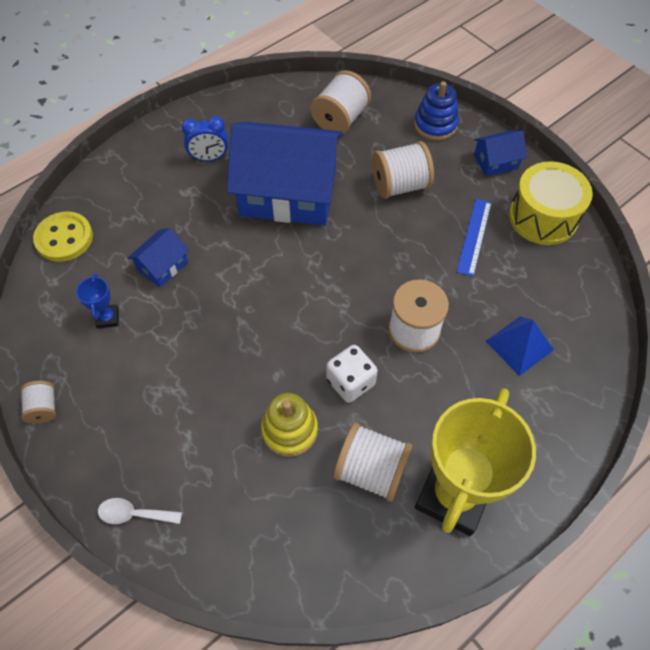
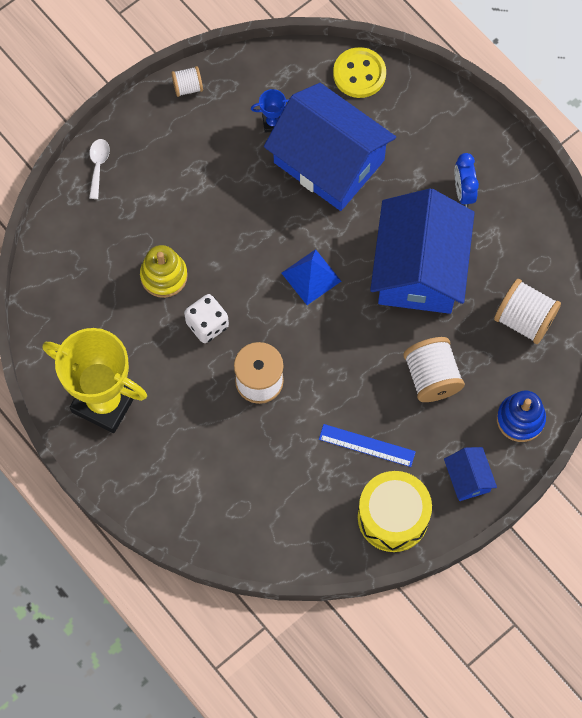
camera: 90 degrees right, 10 degrees up
(162, 266) = (328, 161): blue house -> blue house, size x2.33
(371, 470) = (127, 339): white spool -> none
(519, 345) = (242, 473): blue pyramid -> blue pyramid (311, 277)

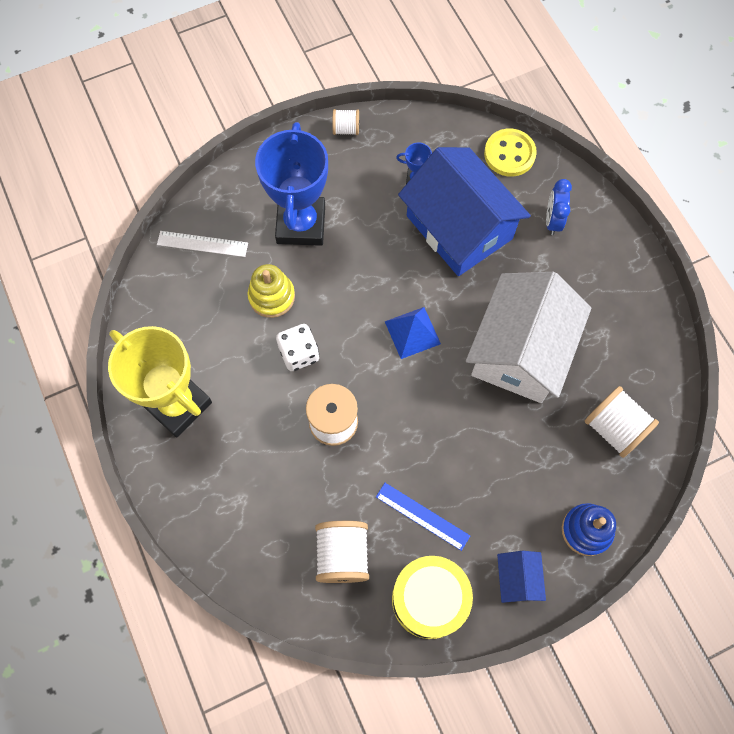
camera: 15 degrees right, 0 degrees up
(78, 240) = (202, 244): none -> white ruler
(98, 165) = (242, 180): white spoon -> none
(171, 197) = (301, 224): none -> blue trophy
(419, 268) = (520, 350): blue house -> white house
(432, 377) = (506, 463): white spool -> white spool (342, 555)
(463, 192) = (582, 287): blue clock -> blue clock (552, 220)

